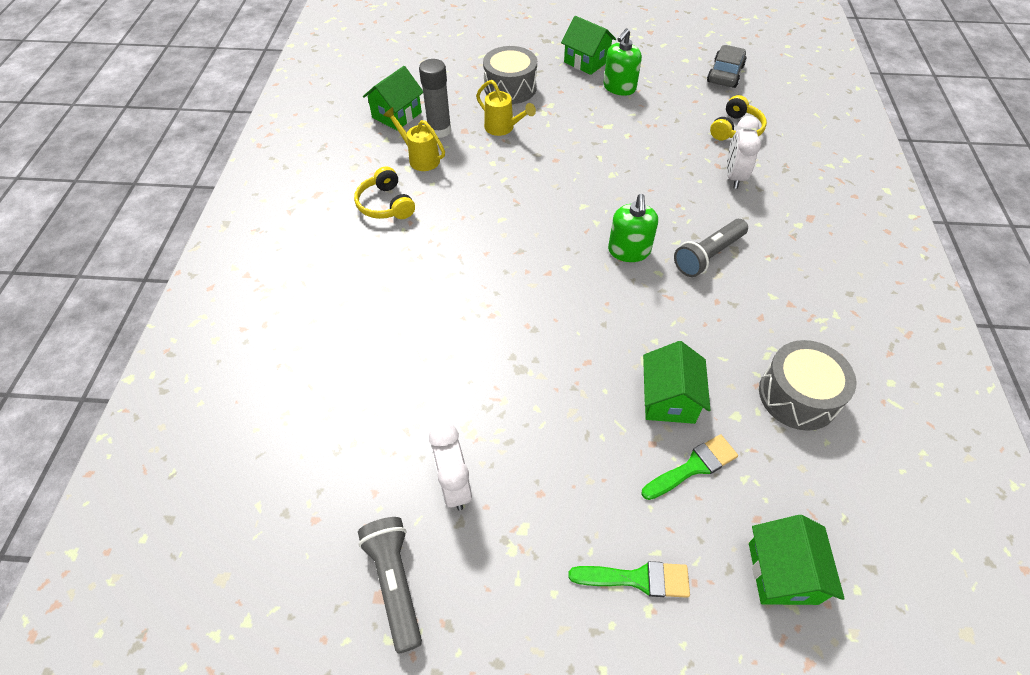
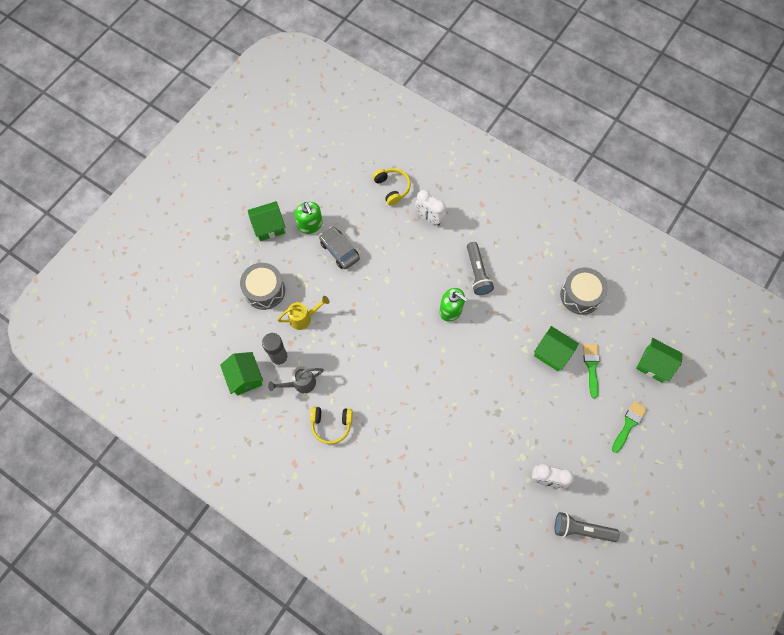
camera: 60 degrees left, 15 degrees up
(420, 158) = (300, 384): yellow watering can -> grey watering can
(725, 74) = (339, 156): grey car -> grey car (339, 251)

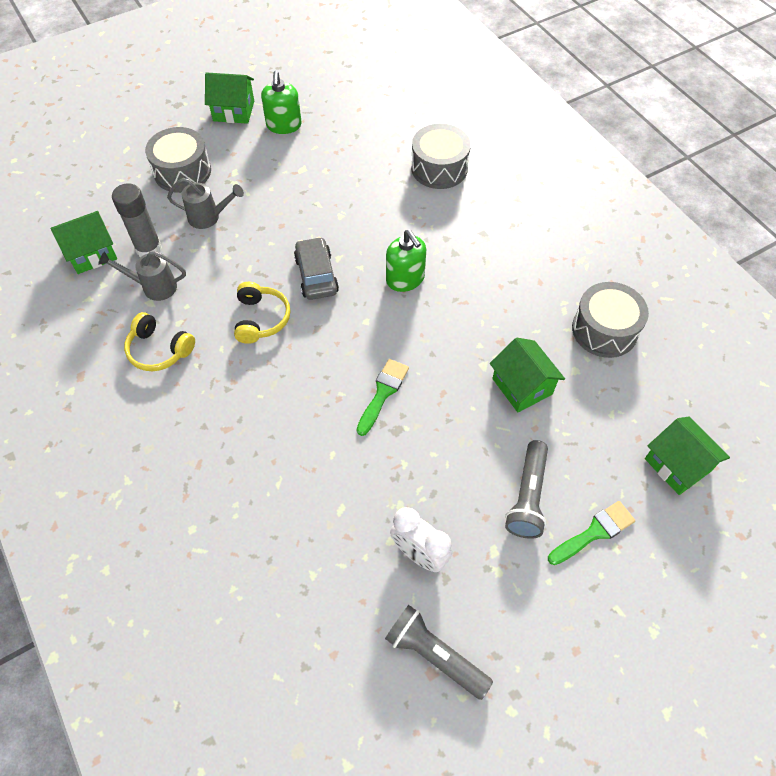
camera: 25 degrees right, 10 degrees down
(245, 377) = (92, 253): green house -> green house turned 60 degrees clockwise
(304, 318) = (209, 217): yellow watering can -> grey watering can
(339, 251) = (302, 163): grey car -> grey car (316, 275)
(392, 188) = (410, 122): yellow headphones -> yellow headphones (261, 319)
(429, 218) = (439, 168): white clock -> grey drum
(477, 273) = (468, 250): grey flashlight -> grey flashlight (527, 496)
(591, 366) = (574, 427): green brush -> green brush (383, 393)

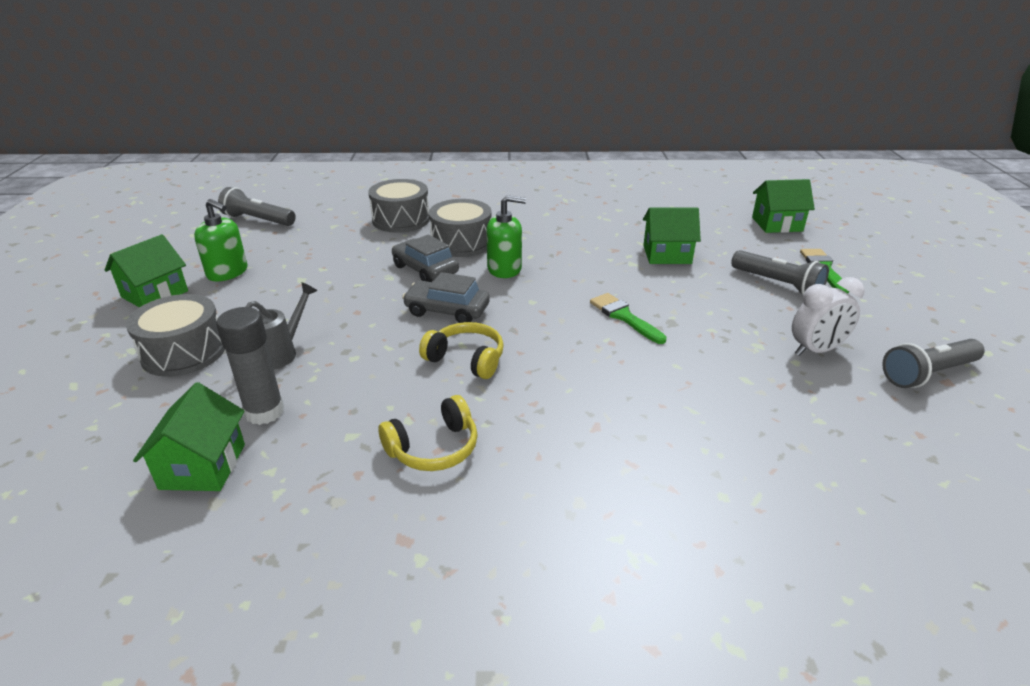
camera: 60 degrees left, 25 degrees down
(153, 287) = (330, 425): grey watering can -> none
(367, 230) = (425, 269): none -> grey car
(369, 87) = (258, 220): none -> grey flashlight
(604, 330) = (639, 211): grey drum -> grey drum (461, 242)

